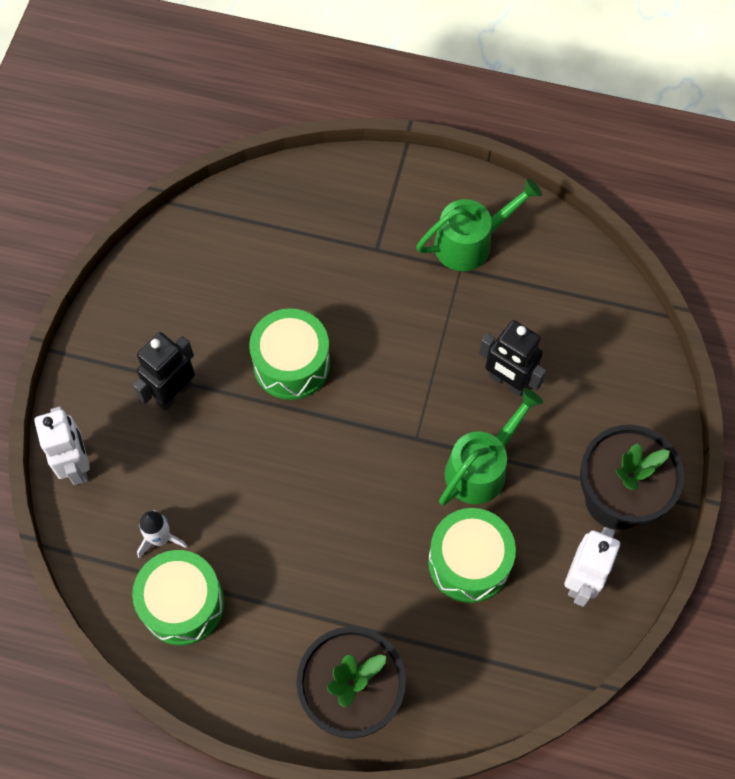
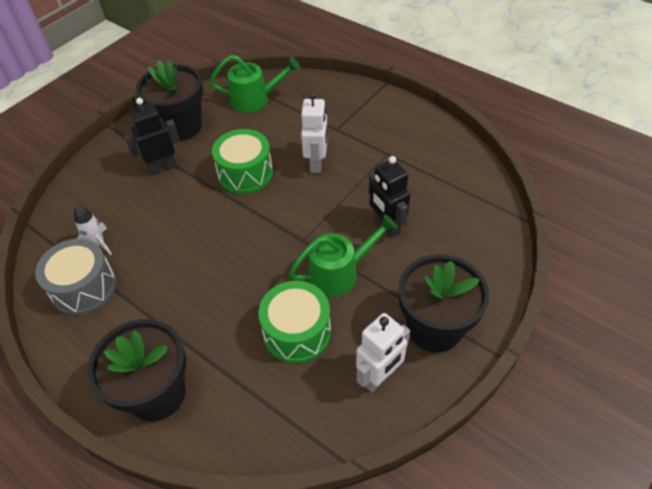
camera: 25 degrees right, 15 degrees down
(77, 465) = (79, 187): white robot -> white robot (317, 163)
(159, 316) = (181, 127): none -> black flower pot
(182, 604) = (84, 288): green drum -> grey drum
(471, 242) = (402, 141): green watering can -> green watering can (255, 99)

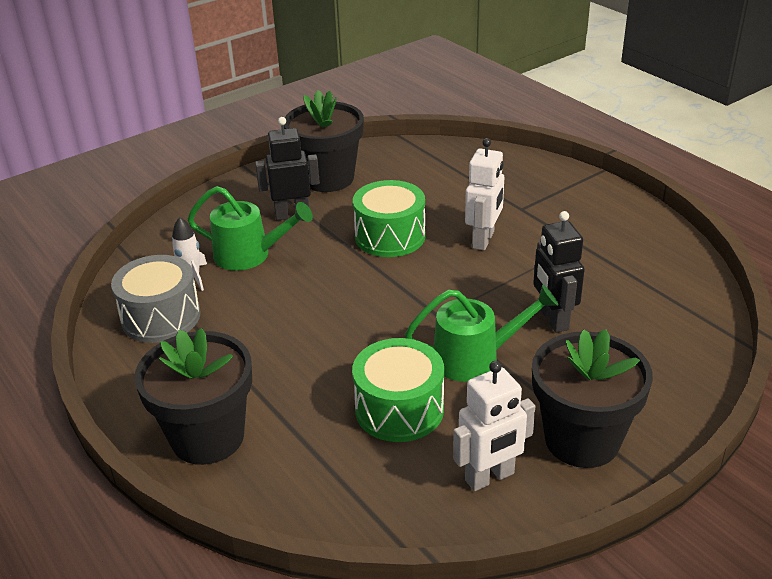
camera: 15 degrees right, 15 degrees down
(255, 99) = (428, 164): green watering can -> green watering can (250, 255)

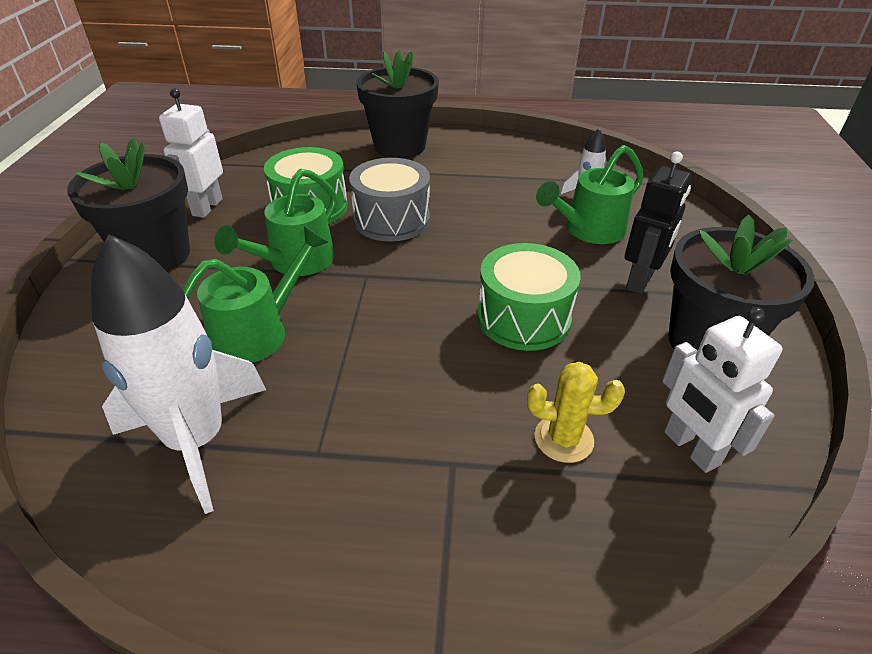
camera: 130 degrees right, 5 degrees up
(161, 317) = (546, 169): grey drum -> grey drum (391, 219)
(461, 190) = (563, 439): none -> yellow cactus
(483, 240) = (432, 377): white robot -> white robot (690, 448)
(553, 319) = (259, 331): black robot -> green watering can
(637, 281) = (197, 440): none -> white rocket

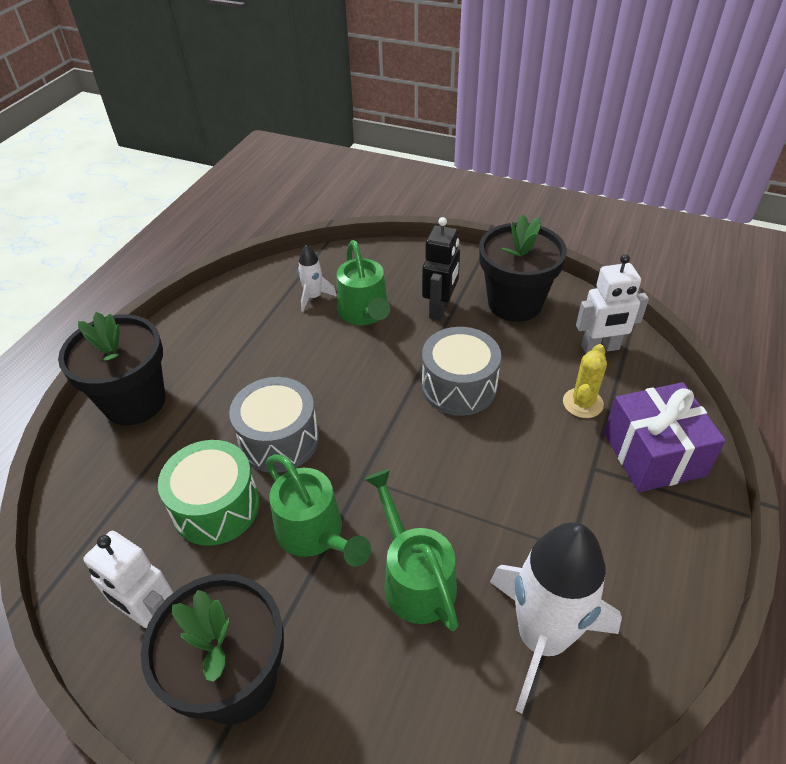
camera: 70 degrees left, 5 degrees up
(508, 536) = (653, 454): none -> purple gift
(523, 318) = (459, 386): green drum -> grey drum
(640, 281) = (440, 309): black robot -> black robot turned 60 degrees clockwise

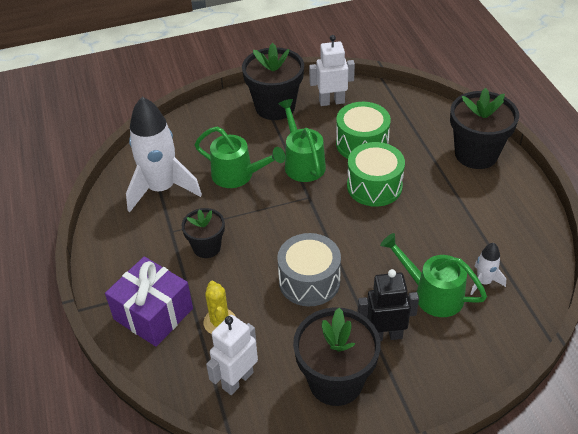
camera: 140 degrees right, 0 degrees up
(279, 439) = (374, 186): grey drum -> green drum
(315, 534) = (302, 162): green watering can -> green watering can turned 60 degrees clockwise
(440, 309) = (385, 335): black robot -> black robot turned 105 degrees clockwise
(539, 494) = (207, 247): none -> black flower pot

